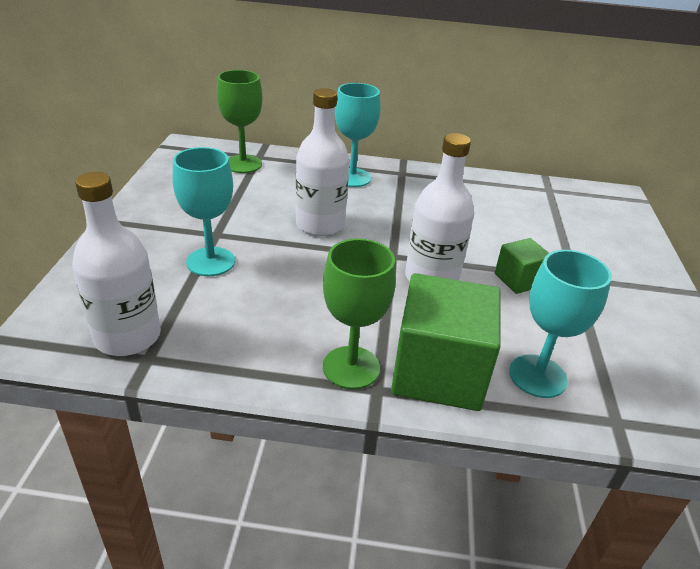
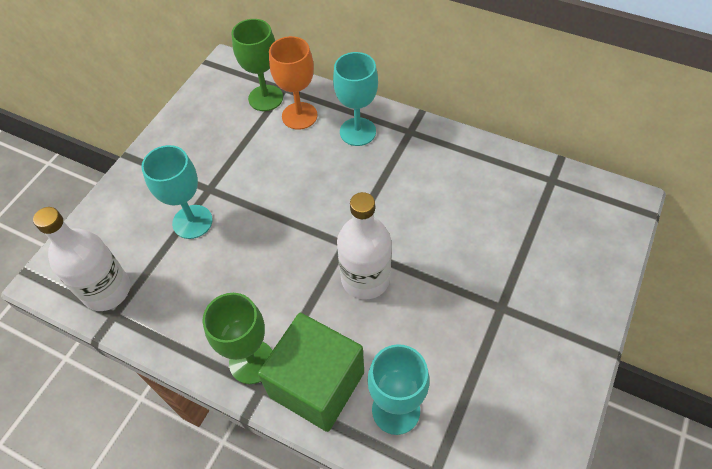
camera: 25 degrees right, 20 degrees up
(286, 173) = (299, 116): none -> orange goblet
(320, 224) = (299, 192): white bottle -> none
(519, 280) = (444, 298): green cube -> none

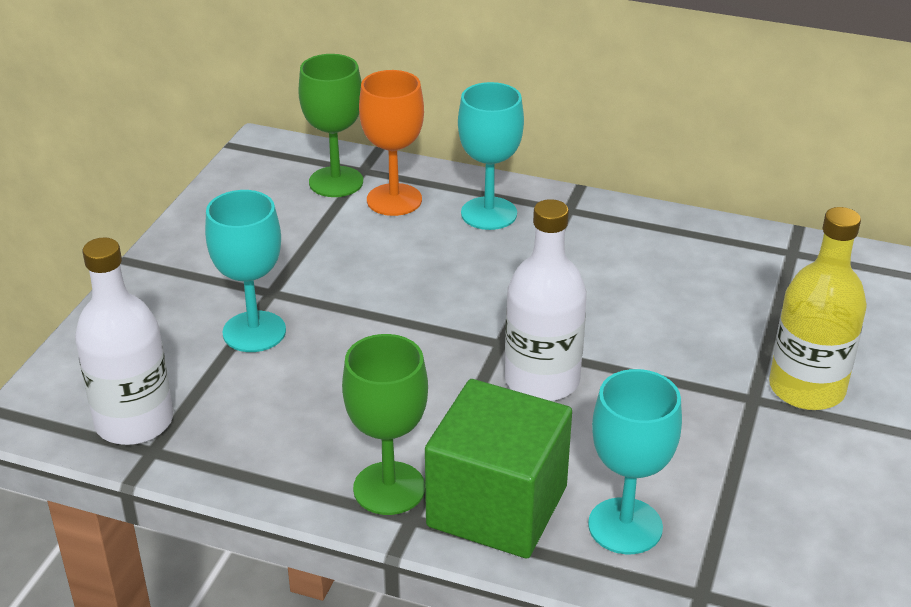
camera: 10 degrees left, 20 degrees down
(539, 302) = (806, 388): none -> yellow bottle

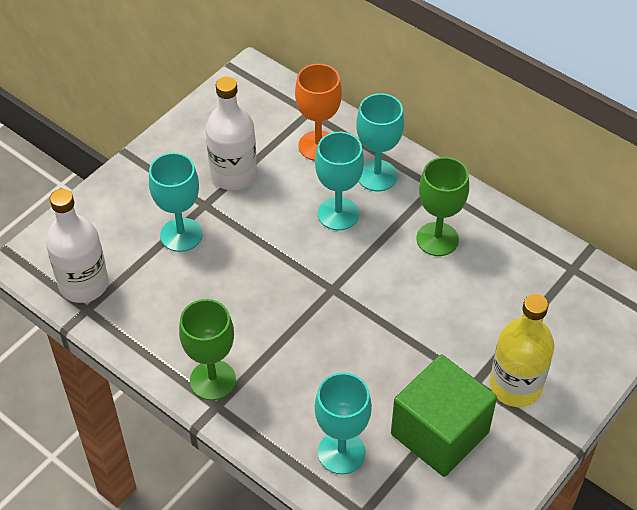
camera: 20 degrees right, 15 degrees up
(336, 182) = (286, 119): green goblet -> green goblet (437, 239)
(461, 262) = (338, 214): none -> turquoise goblet
(497, 506) = (271, 413): green cube -> green cube (439, 433)
(542, 380) = (344, 327): white bottle -> white bottle (233, 175)

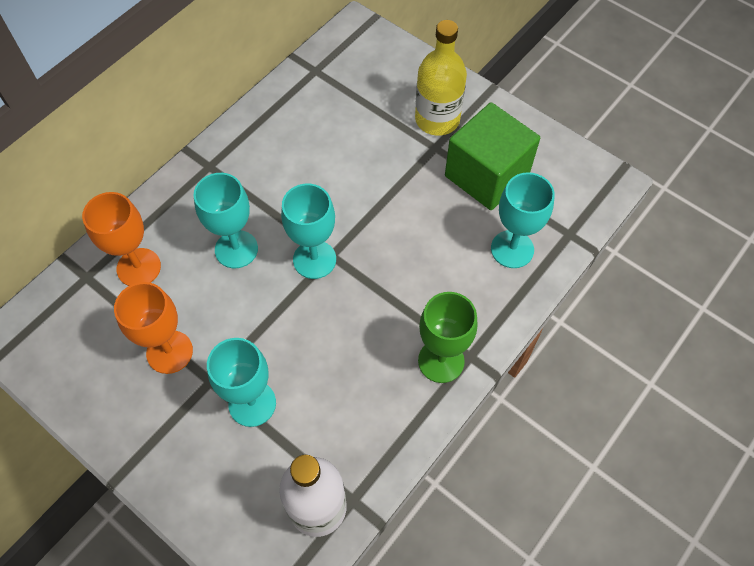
camera: 90 degrees left, 10 degrees up
(233, 175) = (169, 352): white bottle -> orange goblet
(377, 175) = (188, 214): turquoise goblet -> turquoise goblet (314, 259)
(437, 239) = (275, 166): green goblet -> none

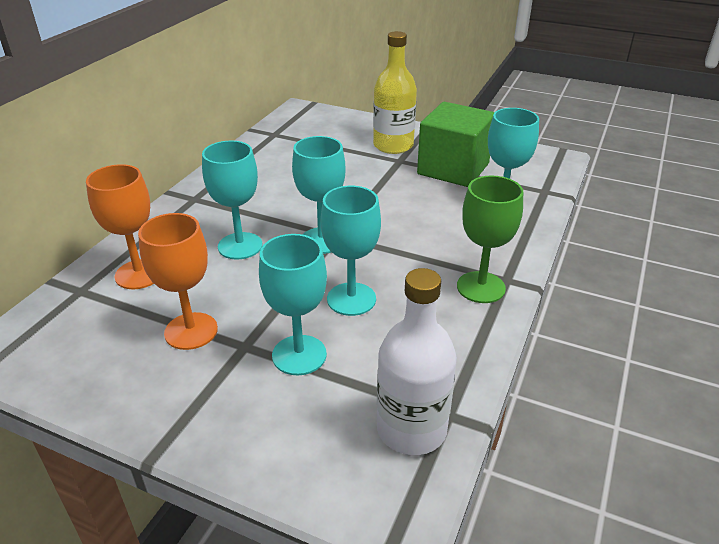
camera: 15 degrees left, 25 degrees down
(317, 347) = (351, 299): none -> turquoise goblet

